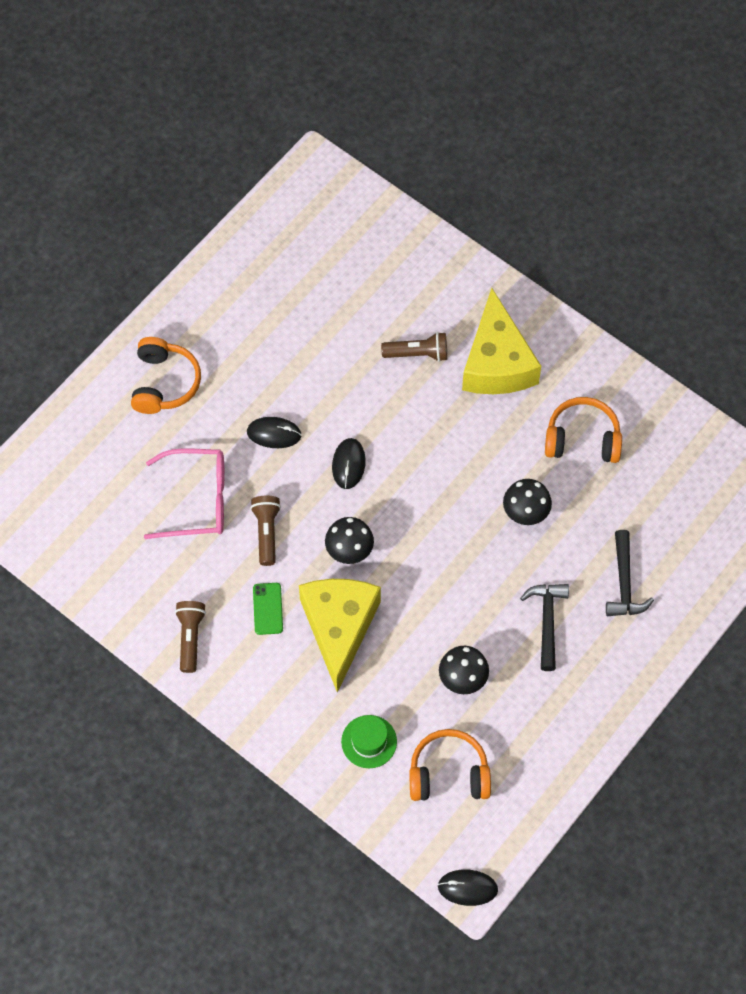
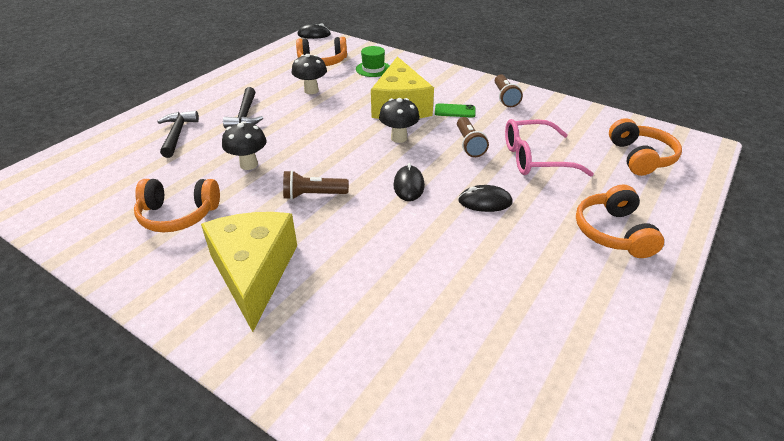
camera: 175 degrees right, 25 degrees down
(76, 492) = (640, 157): none -> orange headphones
(268, 609) = (455, 111): green phone -> green phone turned 75 degrees counterclockwise
(417, 353) = (345, 275): brown flashlight -> brown flashlight (313, 195)

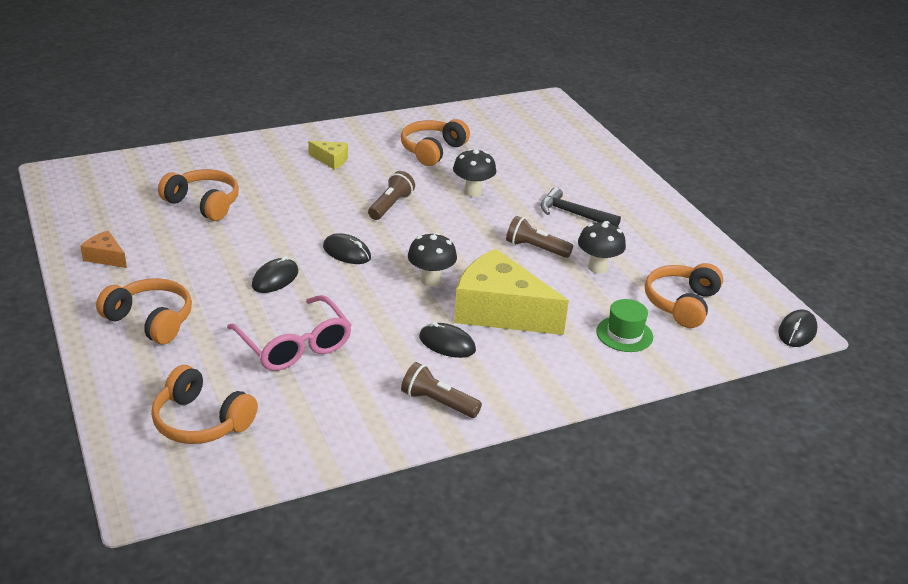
camera: 120 degrees right, 5 degrees down
(177, 134) = (566, 174): black hammer -> none
(254, 272) = (331, 160): yellow cheese -> yellow cheese, size x0.44
(435, 315) = (203, 204): none -> orange headphones
(455, 111) = (447, 344): green phone -> black mouse
(469, 144) = (369, 317): brown flashlight -> brown flashlight (536, 248)
(535, 158) = (294, 345): pink glasses -> pink glasses turned 120 degrees clockwise
(597, 321) = (105, 257): none -> orange cheese

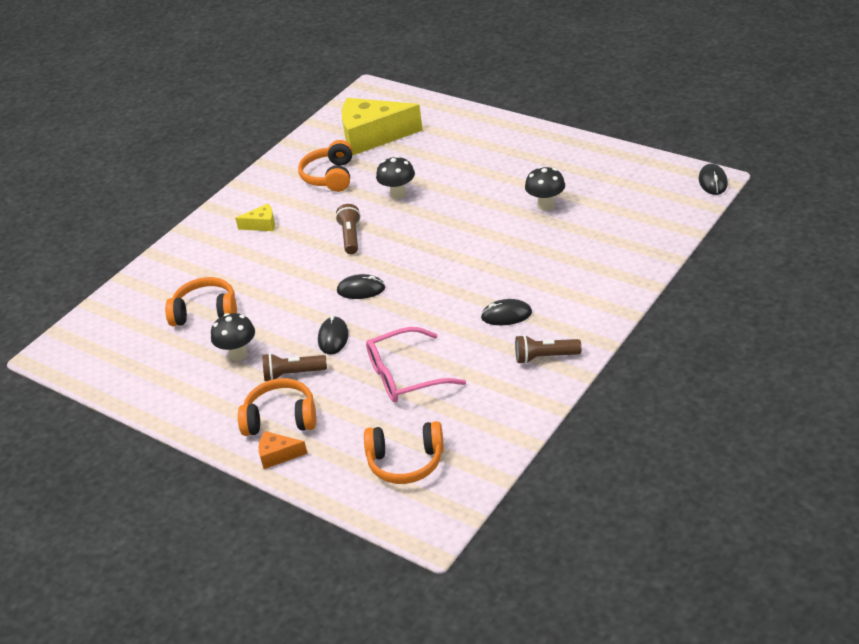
camera: 25 degrees left, 5 degrees up
(105, 257) = (183, 394): orange cheese -> orange cheese (278, 455)
(294, 345) = (405, 375): pink glasses -> pink glasses turned 135 degrees clockwise
(431, 281) = (445, 277): black mushroom -> black mushroom (238, 354)
(499, 311) = (515, 273): yellow cheese -> yellow cheese (372, 136)
(536, 248) = (490, 214): brown flashlight -> brown flashlight (293, 374)
(573, 214) = (487, 173): black hammer -> none
(624, 334) = (611, 243): green hat -> none
(681, 304) = (625, 202): orange headphones -> none

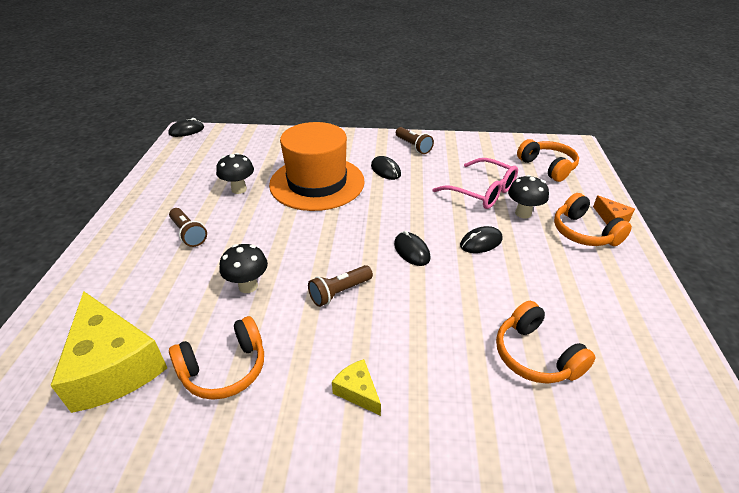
camera: 125 degrees left, 0 degrees up
(238, 354) = (557, 293): black mushroom -> black mushroom (523, 213)
(293, 374) = (539, 247): brown flashlight -> brown flashlight (188, 234)
(519, 258) = (317, 183): none -> orange hat

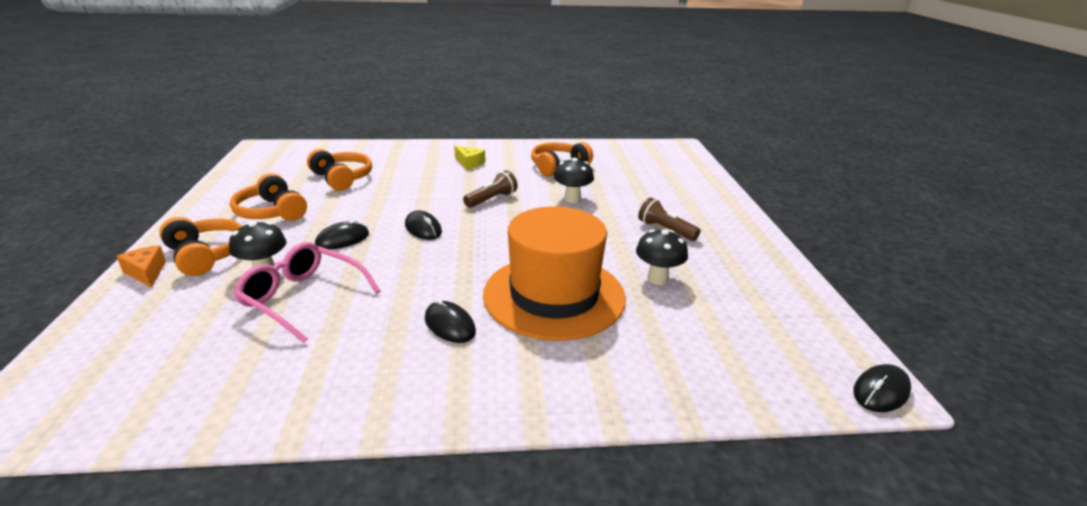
camera: 170 degrees right, 10 degrees down
(114, 366) = (629, 165): yellow cheese -> none
(413, 146) = (390, 387): brown flashlight -> none
(547, 167) = (143, 355): orange headphones -> orange headphones (271, 212)

